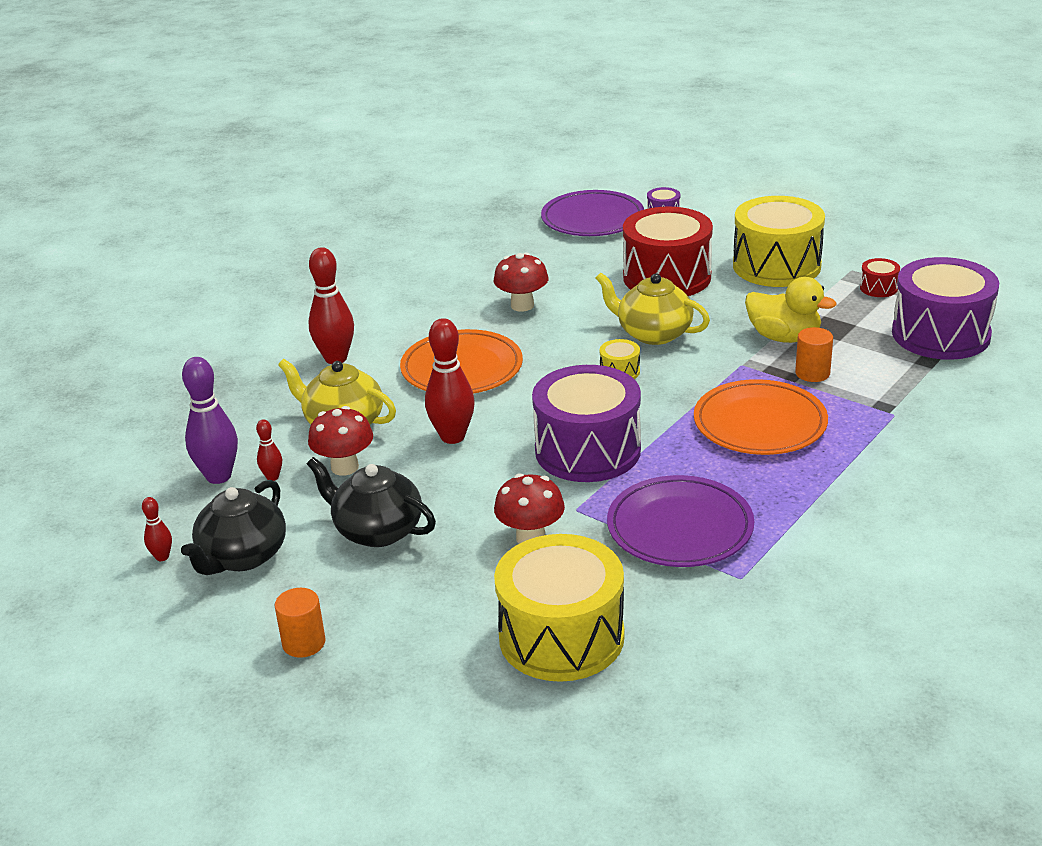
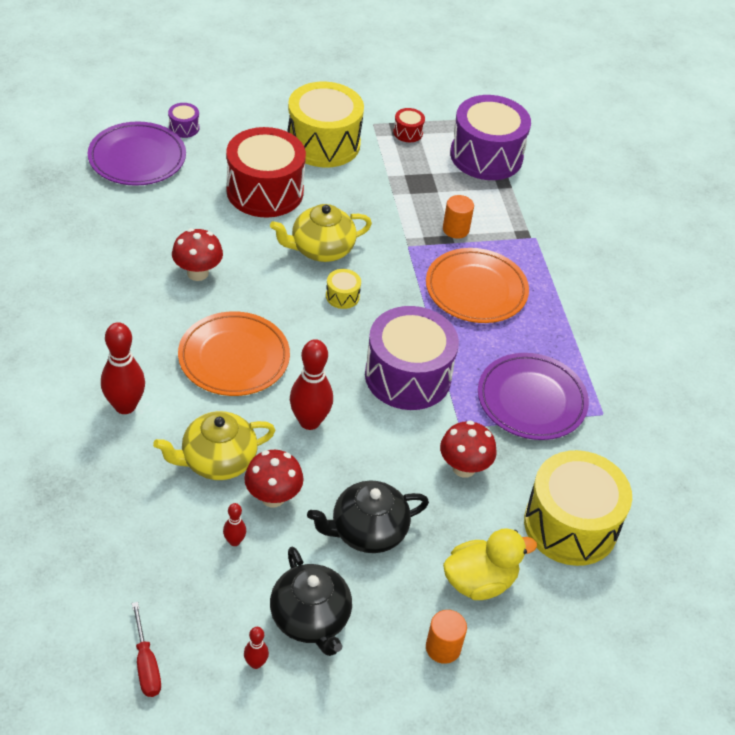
camera: 55 degrees left, 15 degrees up
(99, 510) = (146, 664): none -> red screwdriver
(218, 476) = (193, 569): purple bowling pin -> none
(784, 337) = (404, 207): yellow duck -> yellow duck (479, 581)

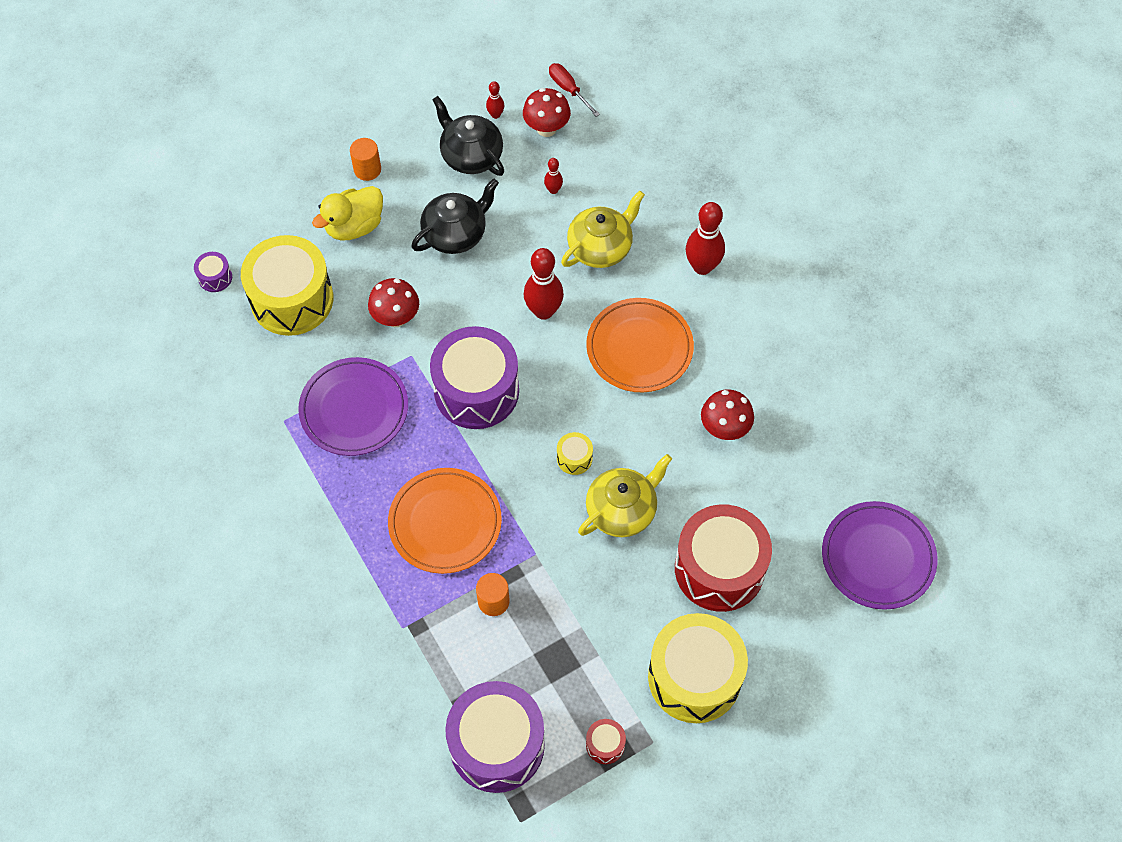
camera: 165 degrees right, 15 degrees up
(184, 128) = (860, 629): purple drum -> purple drum (215, 277)
(273, 497) = (541, 234): red mushroom -> red mushroom (546, 128)

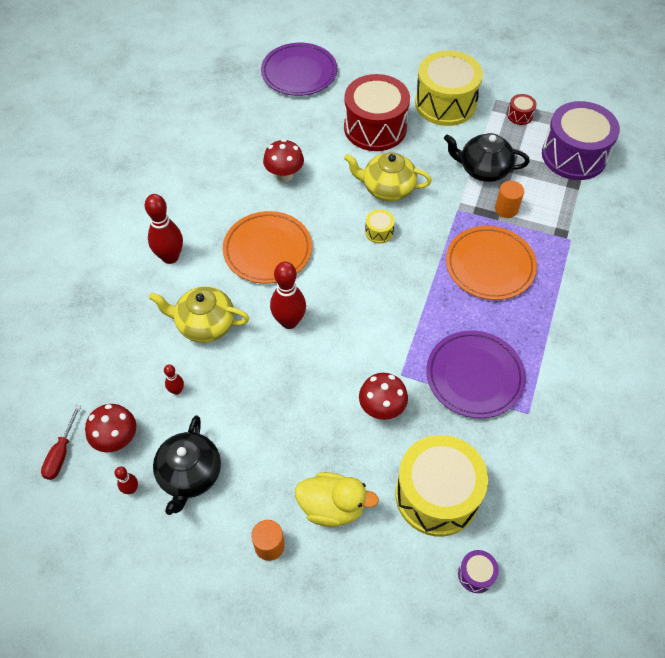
camera: 130 degrees left, 5 degrees down
(455, 234) = (274, 426): black teapot -> black teapot (483, 169)
(476, 390) = (387, 315): purple drum -> none

